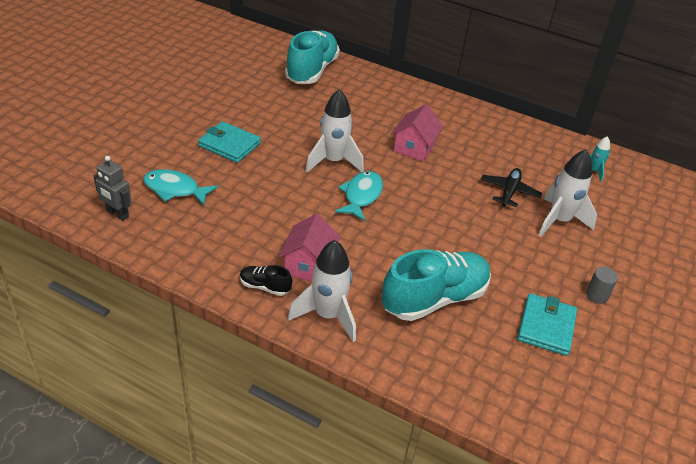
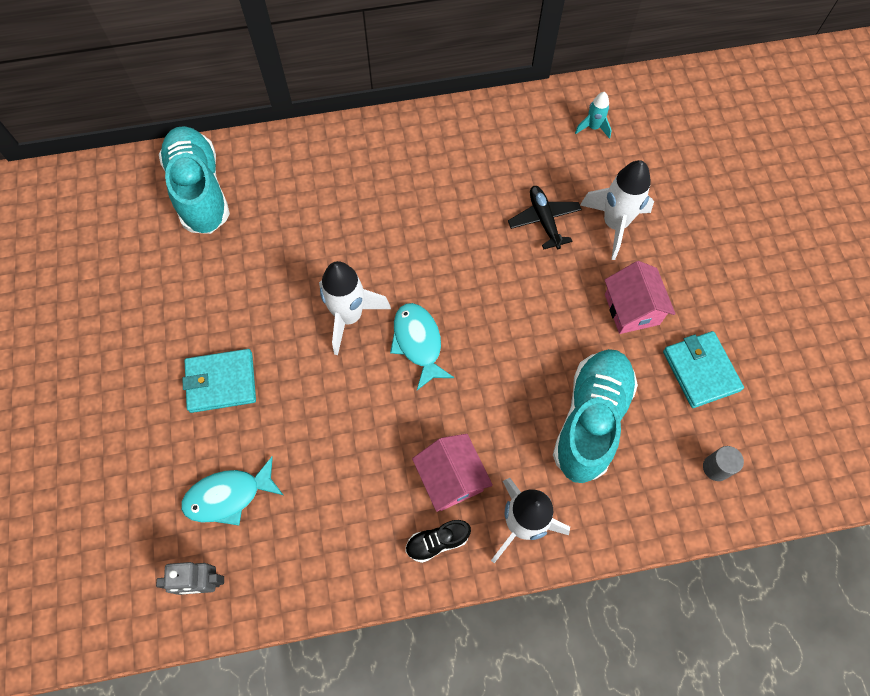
camera: 35 degrees left, 25 degrees up
(414, 147) = (409, 229): pink house -> pink house (632, 309)
(597, 295) = (710, 296): grey cylinder -> grey cylinder (716, 468)

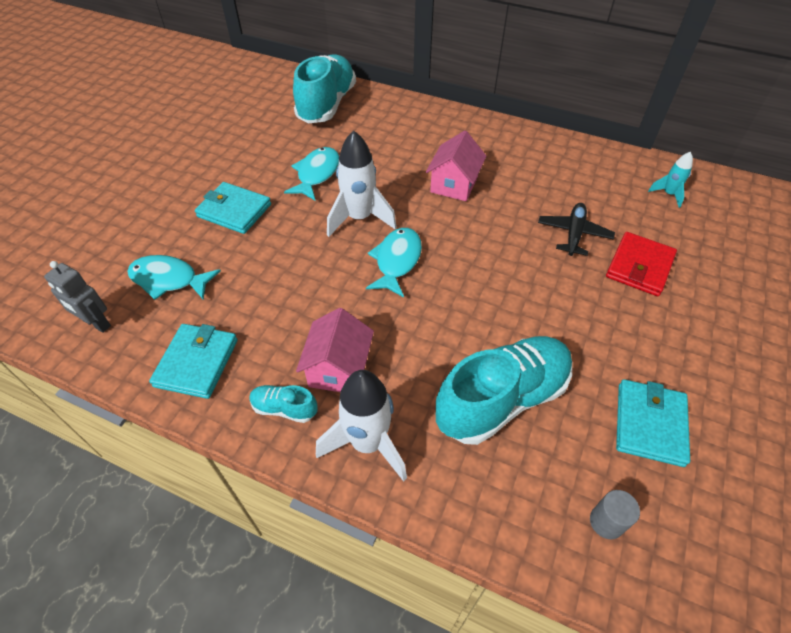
camera: 35 degrees right, 15 degrees down
(266, 289) = (317, 174): none -> turquoise fish
(330, 554) = (196, 363): none -> turquoise wallet
(437, 542) = (284, 408): black shoe -> turquoise shoe
(614, 224) = (639, 266): white rocket -> red wallet
(632, 309) = (610, 336): pink house -> pink house (454, 184)

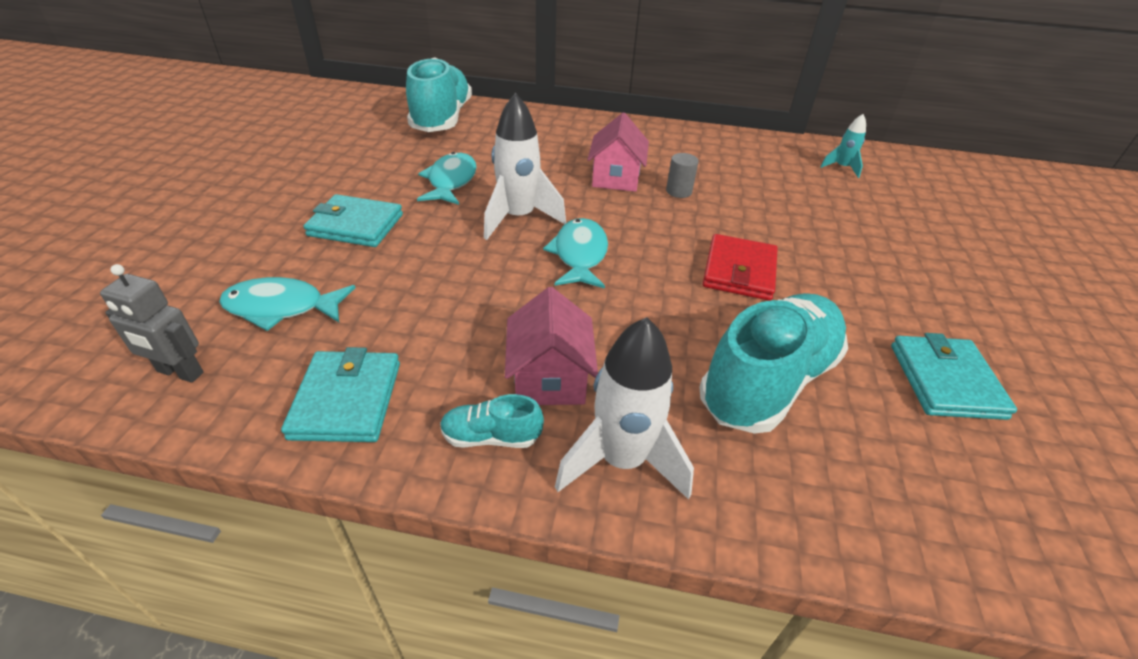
camera: 15 degrees left, 10 degrees down
(573, 234) = (766, 210): black plane -> none
(606, 522) = (960, 498): grey cylinder -> grey cylinder (679, 191)
(639, 266) = (849, 231): red wallet -> red wallet (739, 271)

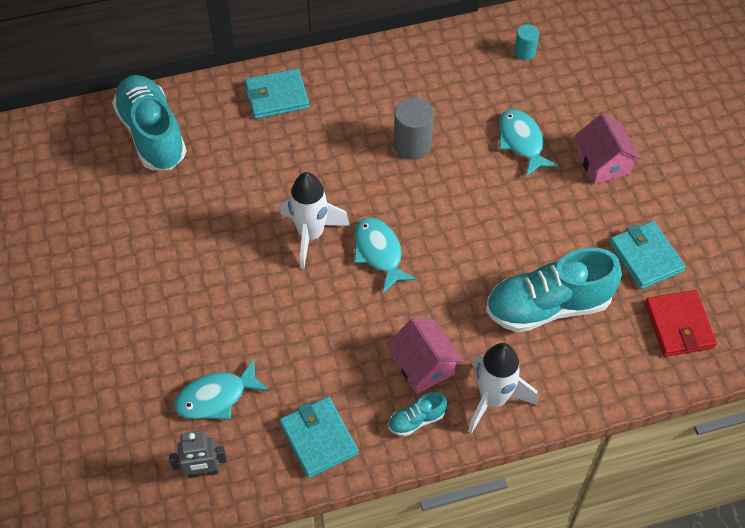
camera: 25 degrees left, 15 degrees up
(355, 225) = (196, 301): turquoise wallet -> turquoise wallet (277, 96)
(451, 181) = (228, 216): turquoise fish -> turquoise fish (522, 142)
(616, 178) = (355, 150): pink house -> pink house (603, 163)
(679, 191) = (412, 145): grey cylinder -> grey cylinder, size x1.67
(739, 271) = (494, 217): red wallet -> red wallet (679, 325)
(768, 381) = (548, 306): turquoise shoe -> turquoise shoe turned 120 degrees counterclockwise
(841, 168) = (524, 52): turquoise rocket -> turquoise cylinder

